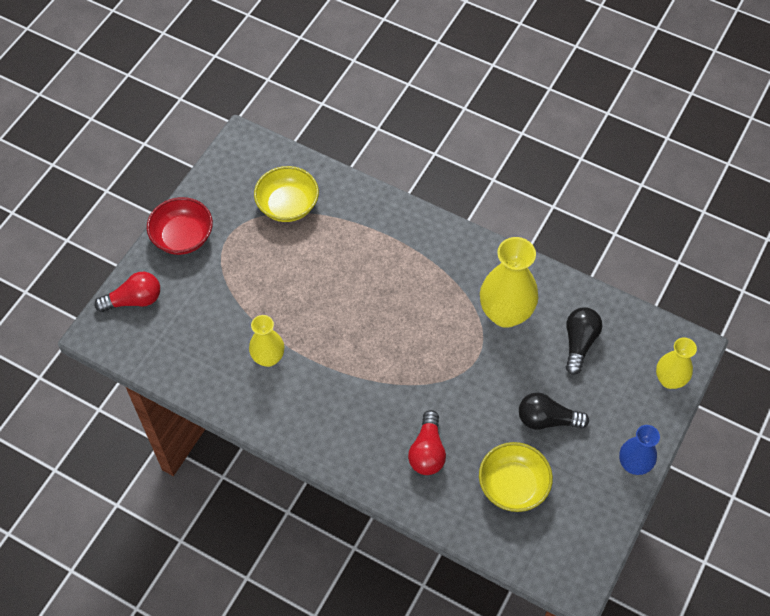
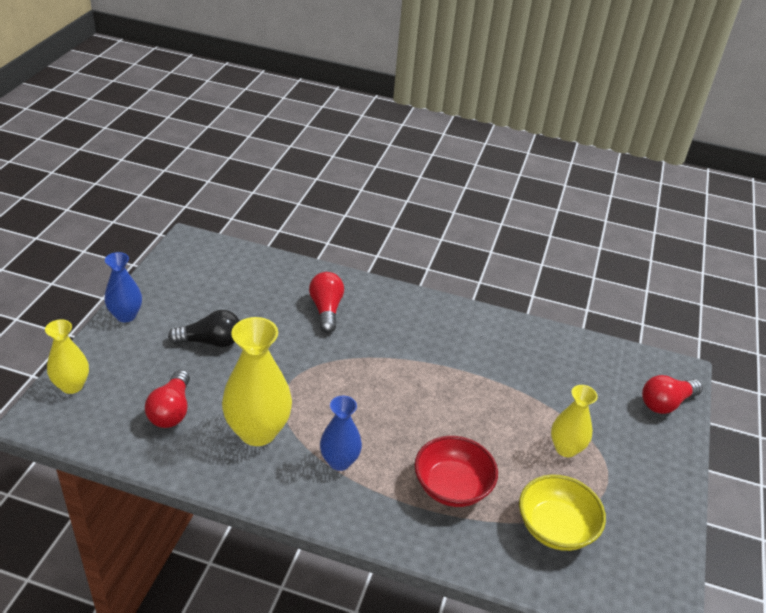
camera: 165 degrees right, 20 degrees down
(183, 237) = (658, 473): red bowl -> red bowl (452, 487)
(268, 358) = (503, 366): yellow vase -> yellow vase (566, 448)
(441, 278) = (339, 461): none -> blue vase
(513, 486) = (244, 293): yellow bowl -> none
(579, 343) = (171, 410): black light bulb -> red light bulb

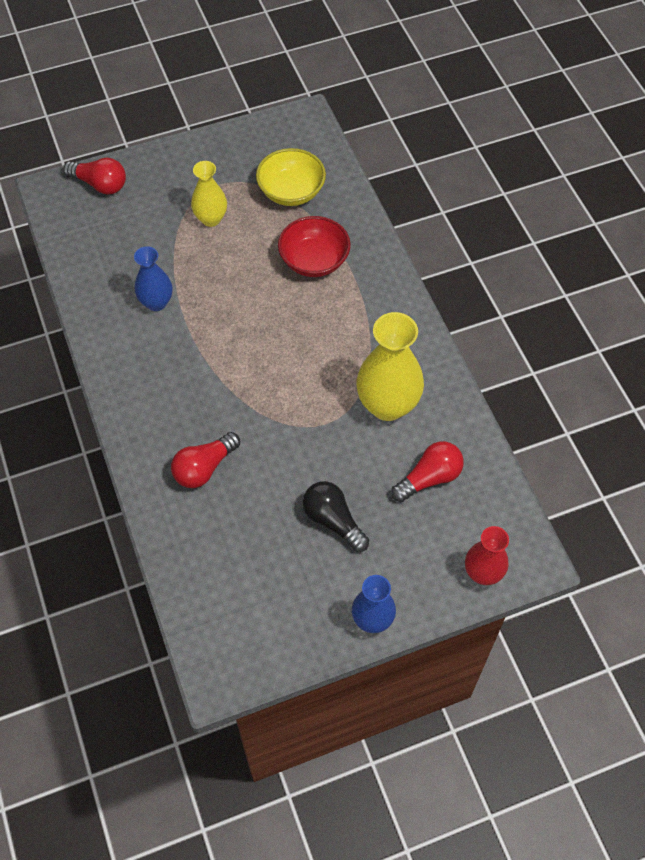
camera: 125 degrees left, 20 degrees up
(72, 385) = (483, 573): yellow vase -> red vase
(339, 461) = (360, 336): blue vase -> blue vase (156, 302)

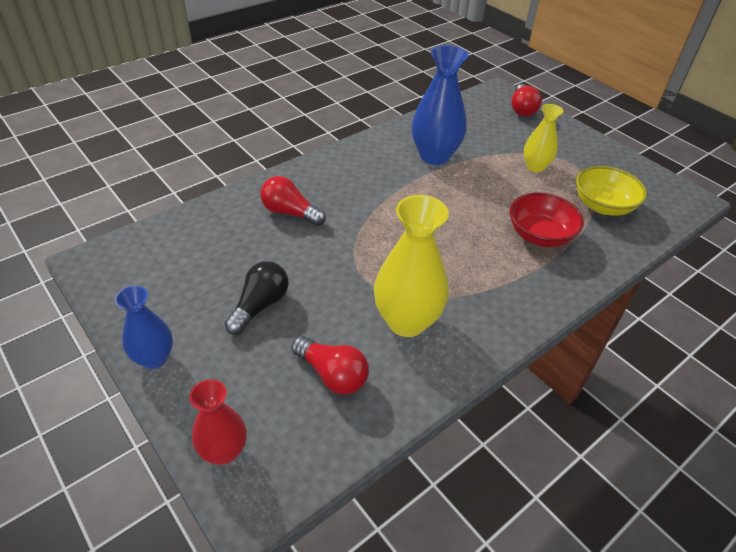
camera: 70 degrees right, 15 degrees down
(156, 302) = (434, 156): blue vase -> blue vase, size x1.67

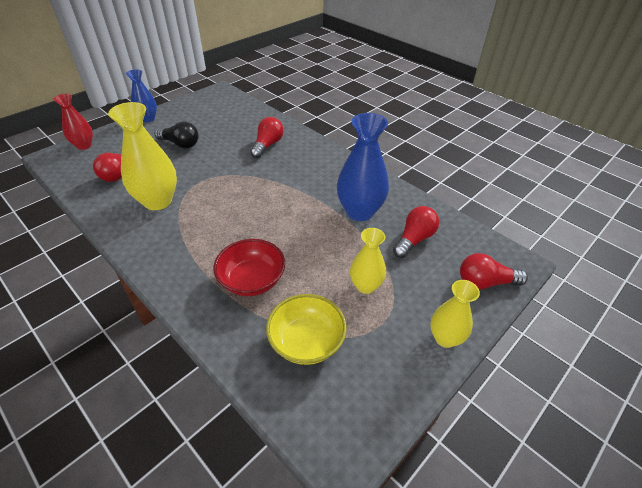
camera: 85 degrees right, 0 degrees up
(474, 132) = (414, 239): none -> red light bulb
(581, 138) = (445, 338): none -> yellow vase

